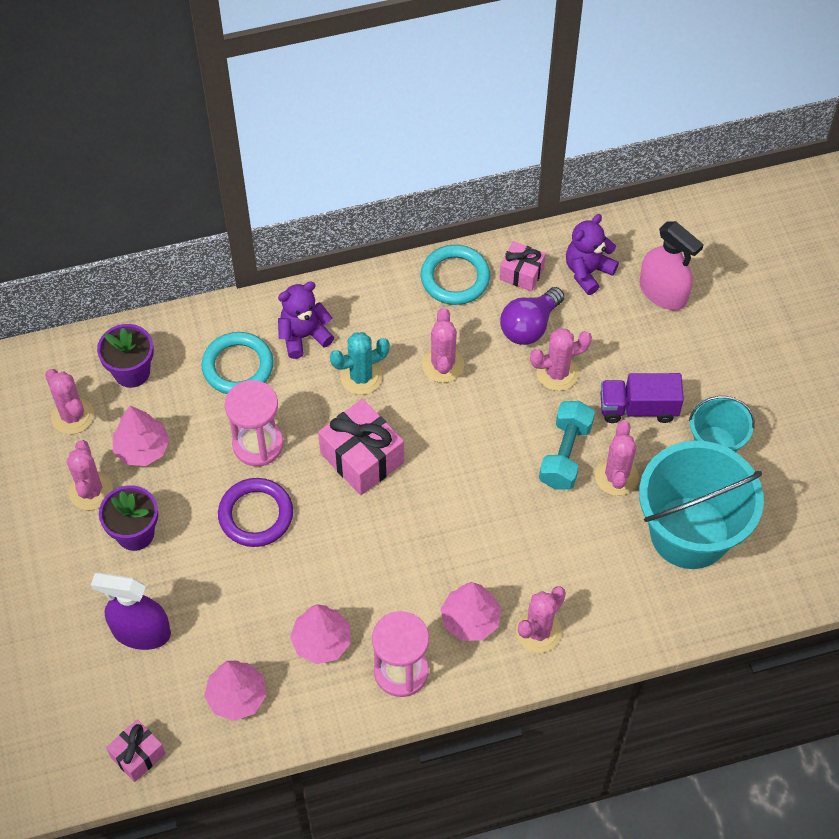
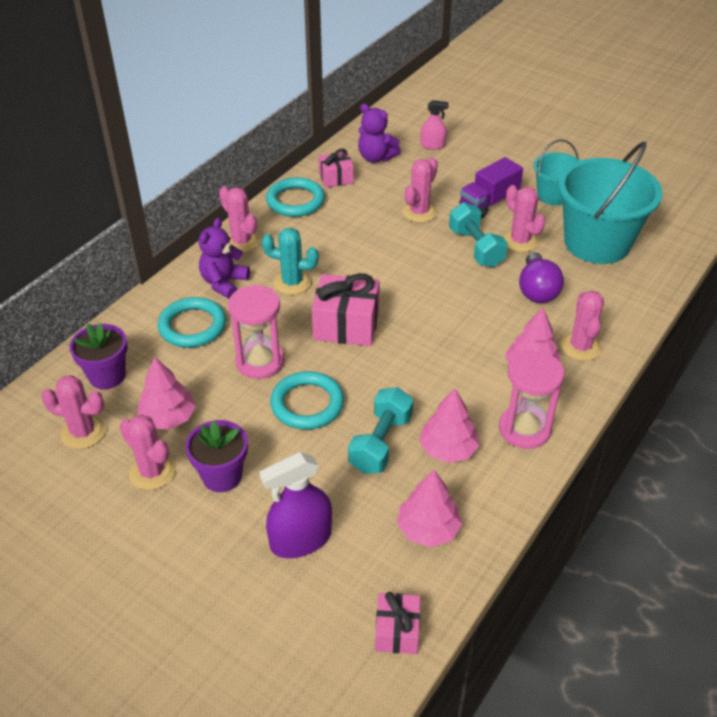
camera: 40 degrees left, 15 degrees down
(256, 515) = (307, 404): purple ring -> turquoise ring
(276, 595) = (380, 443): none -> turquoise dumbbell
(361, 377) = (292, 282): turquoise cactus -> turquoise cactus turned 75 degrees clockwise
(443, 365) = (341, 247): pink cactus -> pink cactus (241, 241)
(529, 326) = (373, 199): purple light bulb -> purple light bulb (537, 290)
(587, 272) = (376, 158): purple teddy bear -> purple teddy bear turned 60 degrees counterclockwise
(663, 292) = (432, 145): pink spray bottle -> pink spray bottle, size x0.58

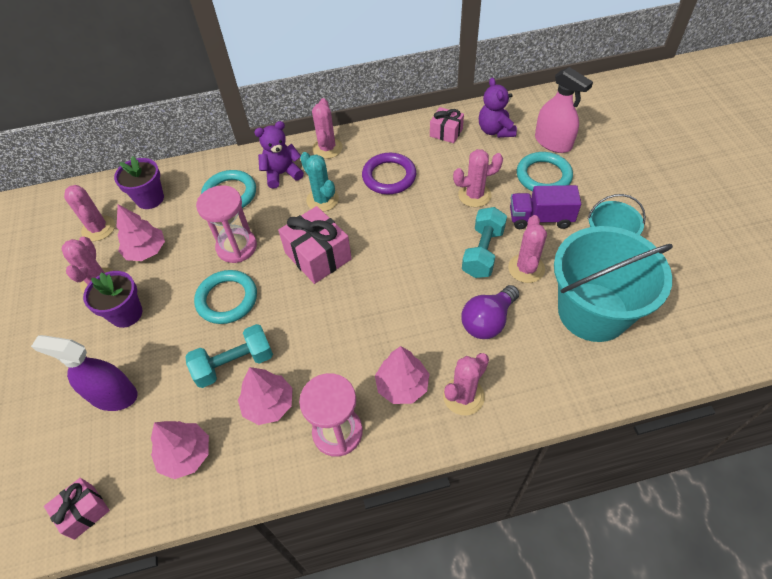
camera: 45 degrees right, 10 degrees up
(295, 201) = (397, 136): turquoise ring -> turquoise ring (543, 176)
(329, 234) = (389, 176): none -> purple ring
(432, 145) = (553, 142): pink spray bottle -> pink spray bottle, size x1.73

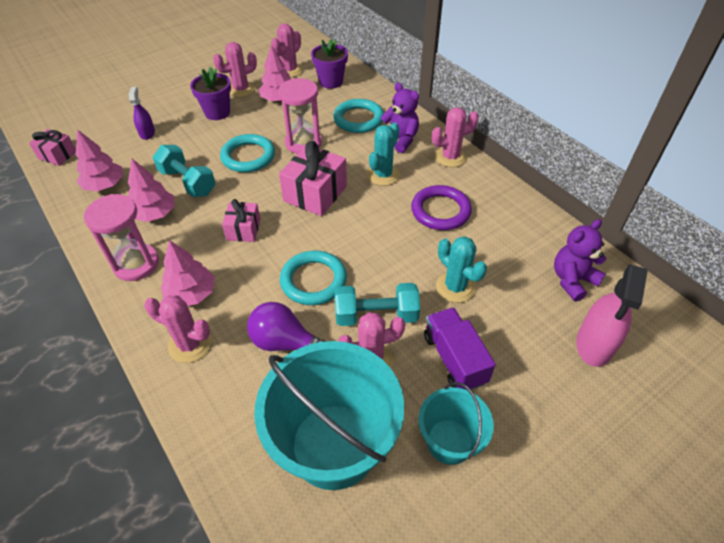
camera: 65 degrees right, 5 degrees down
(113, 395) = (147, 133): purple spray bottle -> purple spray bottle, size x0.58
(446, 132) = (536, 237): pink gift -> pink gift (243, 229)
(474, 195) = (455, 287): pink cactus -> turquoise cactus
(543, 176) = (527, 347): turquoise ring -> turquoise ring (313, 280)

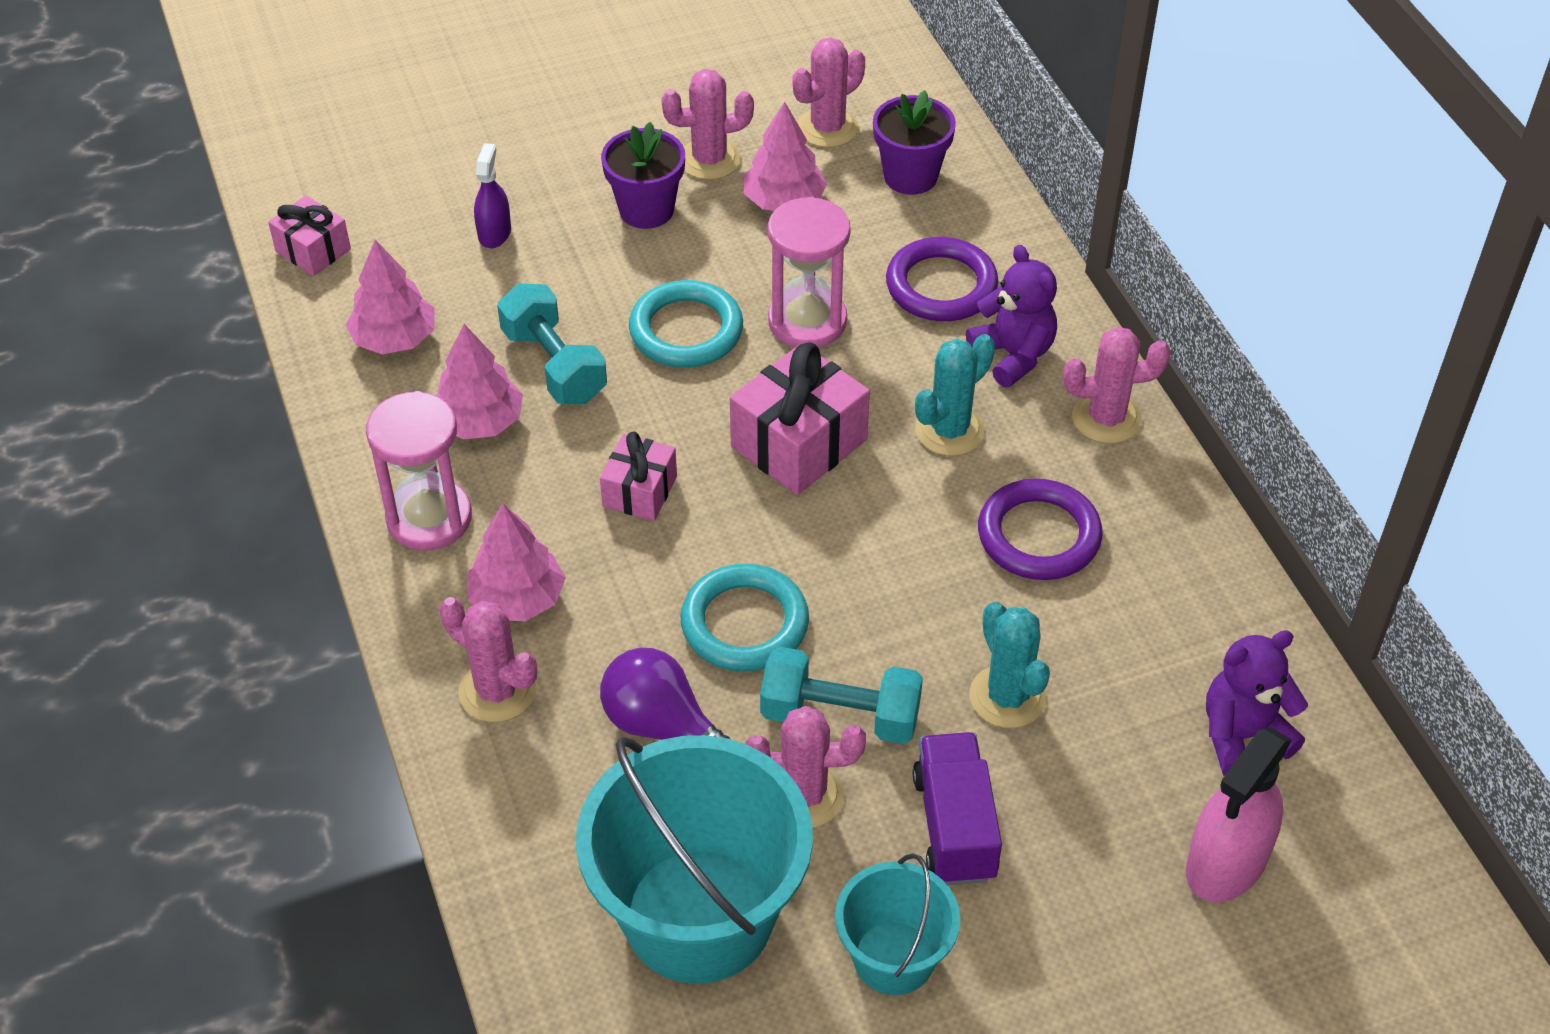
camera: 15 degrees right, 0 degrees up
(358, 119) = (941, 286): turquoise ring -> purple ring

